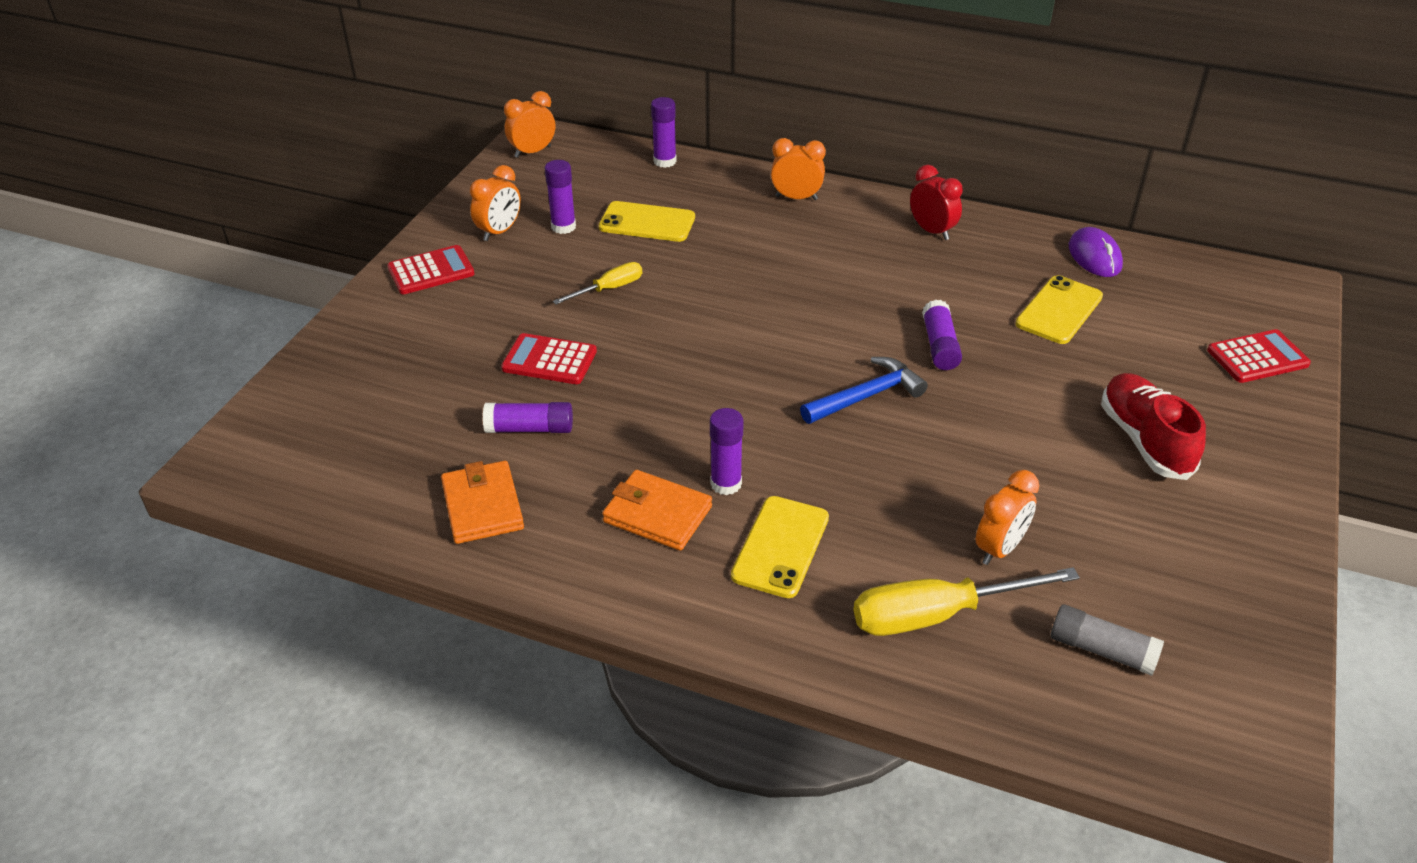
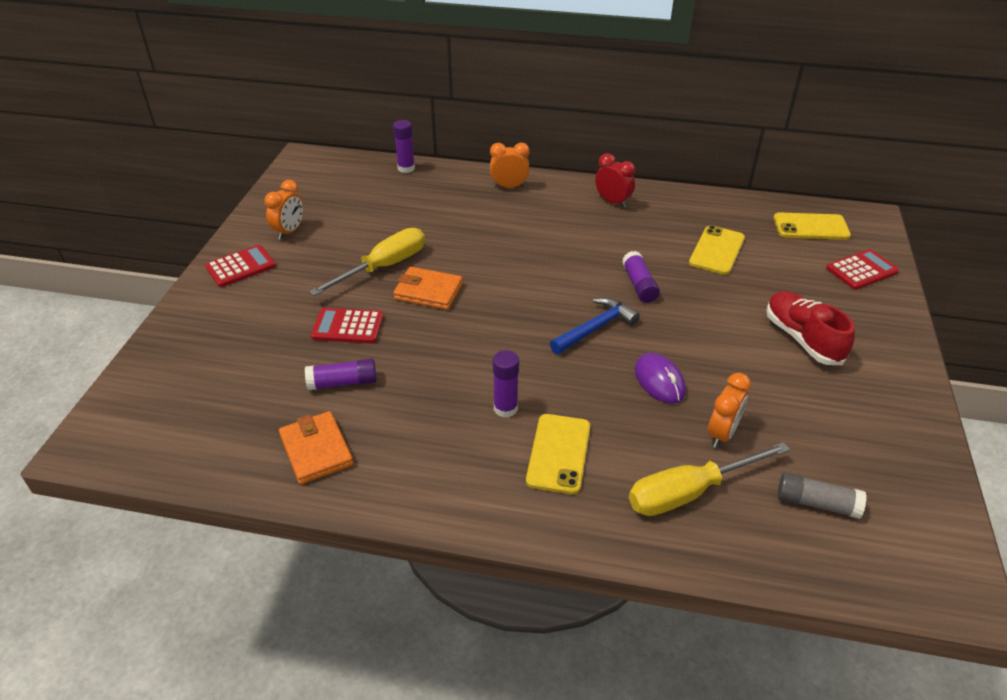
camera: 10 degrees left, 0 degrees up
(533, 152) = (304, 169): orange clock -> none
(563, 227) = (339, 223): purple glue stick -> none
(609, 289) = (383, 267): yellow screwdriver -> yellow screwdriver, size x1.76
(647, 222) = (402, 214): yellow phone -> yellow phone (811, 227)
(657, 514) = (457, 439): orange wallet -> orange wallet (428, 291)
(1094, 257) = (731, 210): purple mouse -> purple mouse (659, 381)

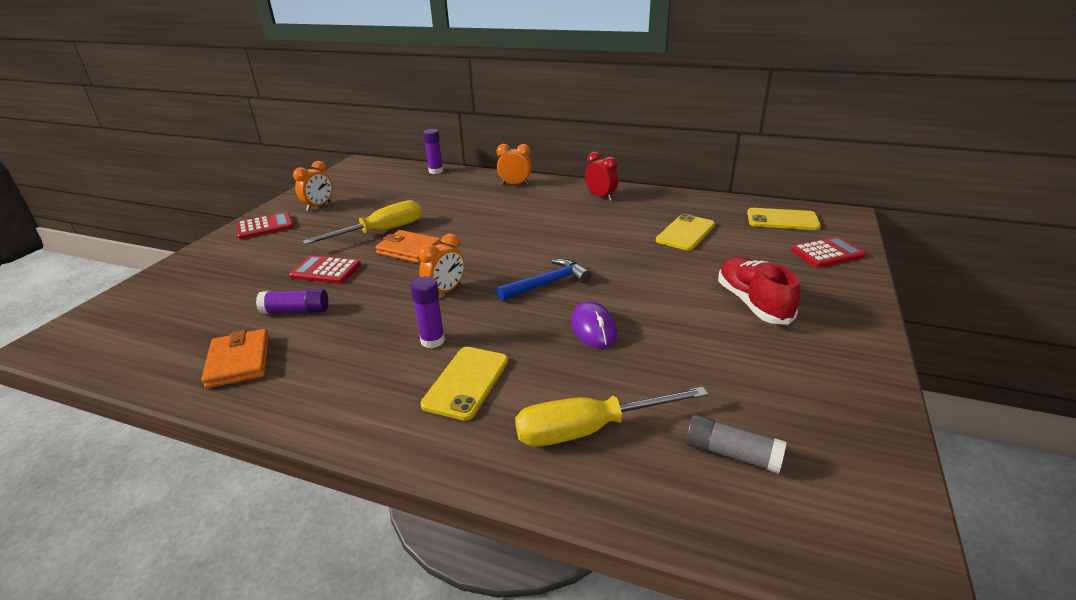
camera: 10 degrees right, 10 degrees down
(639, 285) = (602, 254): purple glue stick -> none
(722, 434) = (643, 378): orange clock -> orange clock (445, 291)

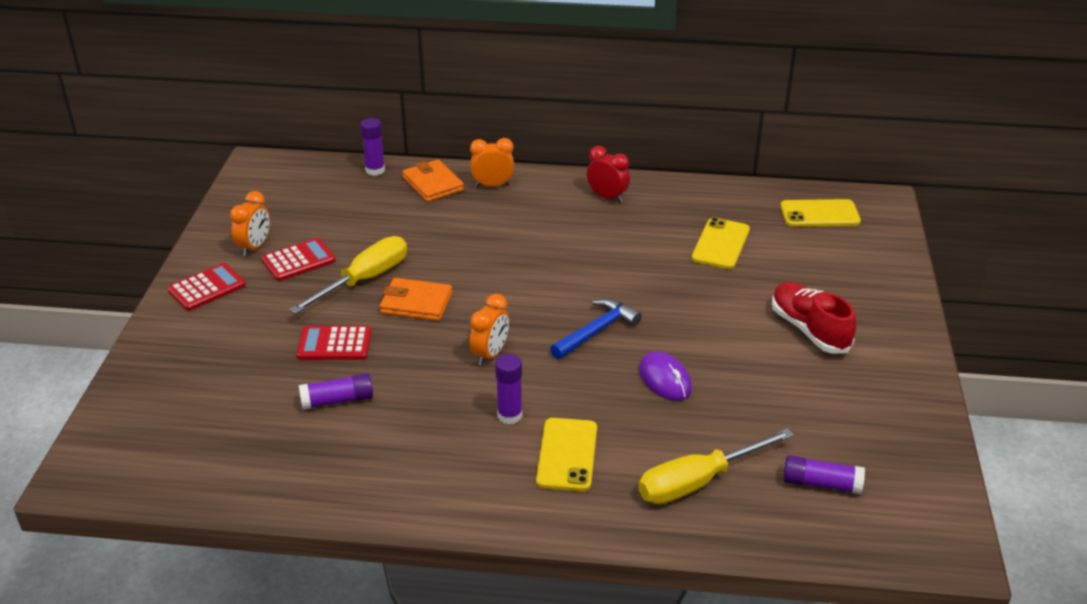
camera: 15 degrees left, 5 degrees up
(239, 361) = (320, 467): orange wallet -> orange wallet (433, 184)
(732, 454) = (821, 484): grey glue stick -> purple glue stick
(827, 253) = (871, 257): red calculator -> red calculator (298, 260)

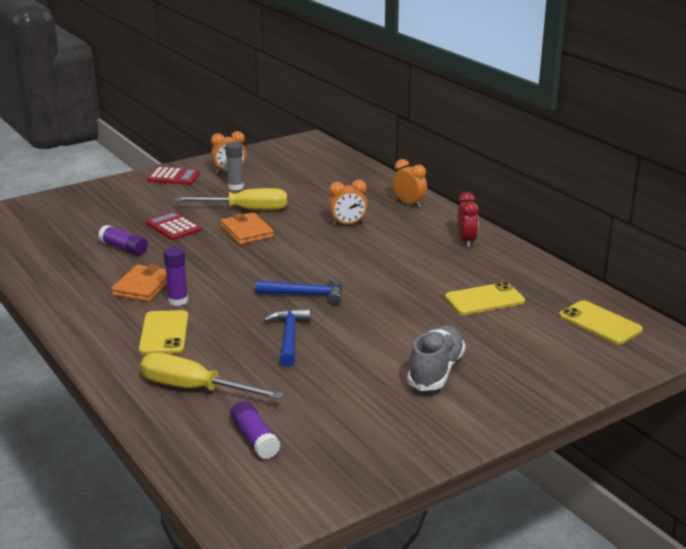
camera: 50 degrees right, 10 degrees down
(298, 260) = (235, 187): red calculator -> grey glue stick
(375, 170) = (360, 168): purple glue stick -> none
(433, 184) = (377, 188): orange wallet -> orange wallet (143, 286)
(490, 354) = (230, 272): orange clock -> orange clock (347, 224)
(567, 454) = (164, 333): yellow phone -> yellow phone turned 60 degrees counterclockwise
(665, 380) = (289, 337): purple mouse -> blue hammer
(809, 330) = (436, 371): red shoe -> grey shoe

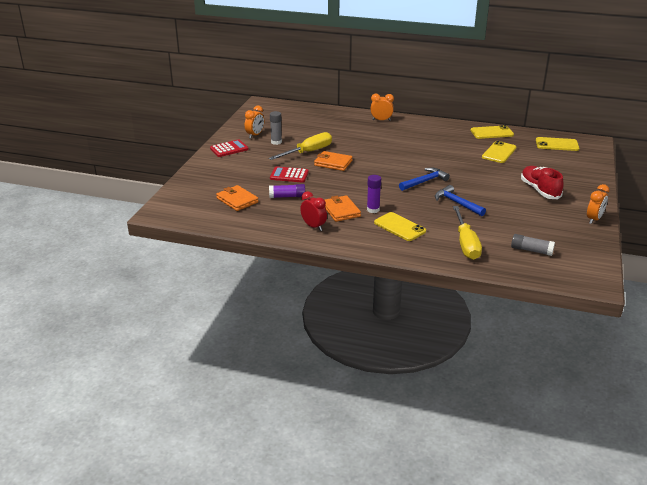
camera: 40 degrees left, 5 degrees up
(70, 232) = (237, 200): none -> orange wallet
(195, 389) = (466, 243): yellow screwdriver -> yellow screwdriver turned 75 degrees counterclockwise
(255, 439) = (531, 250): purple glue stick -> grey glue stick
(347, 224) = (373, 141): orange clock -> orange clock (594, 219)
(436, 371) = (539, 190): grey shoe -> red shoe
(466, 241) = (441, 129): red clock -> red clock (313, 226)
(530, 271) = (492, 133): none -> yellow phone

